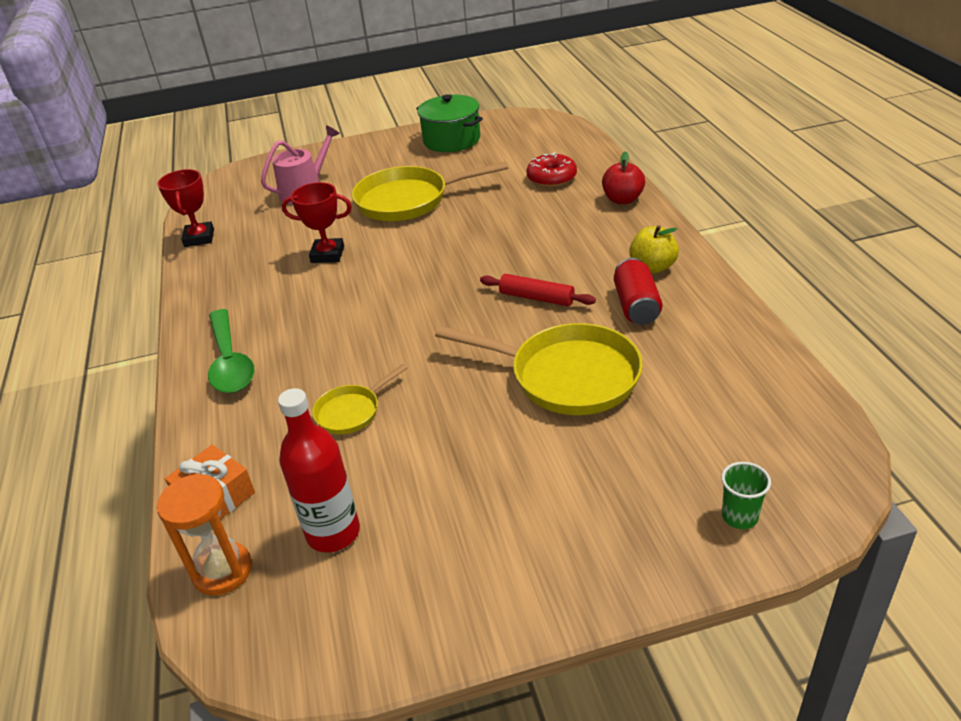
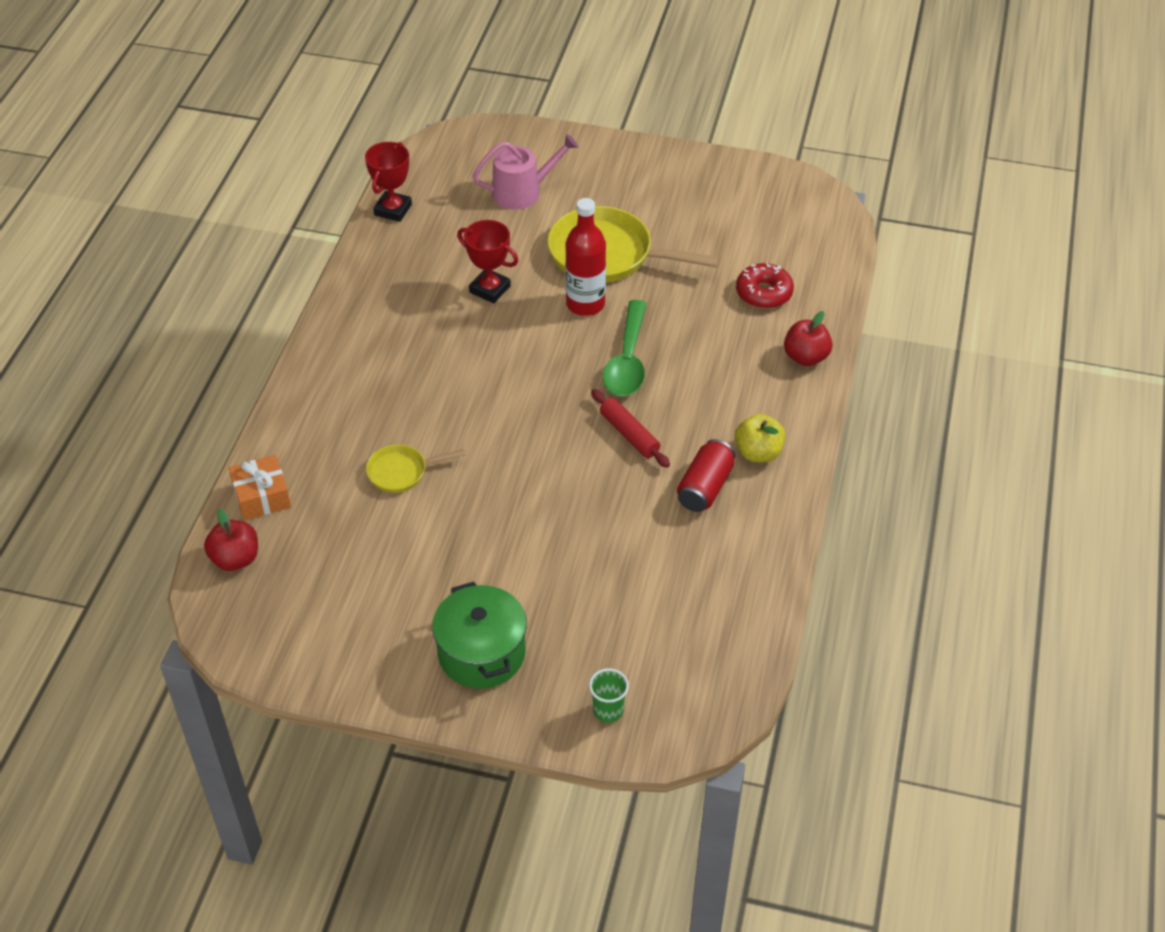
camera: 25 degrees right, 10 degrees up
(222, 571) = (235, 559): orange hourglass -> red apple
(230, 362) = (340, 373): green spoon -> green spoon (627, 360)
(333, 533) = (323, 569): red bottle -> red bottle (585, 304)
(451, 140) = (711, 187): green pot -> green pot (481, 653)
(566, 376) = (587, 527): yellow pan -> none

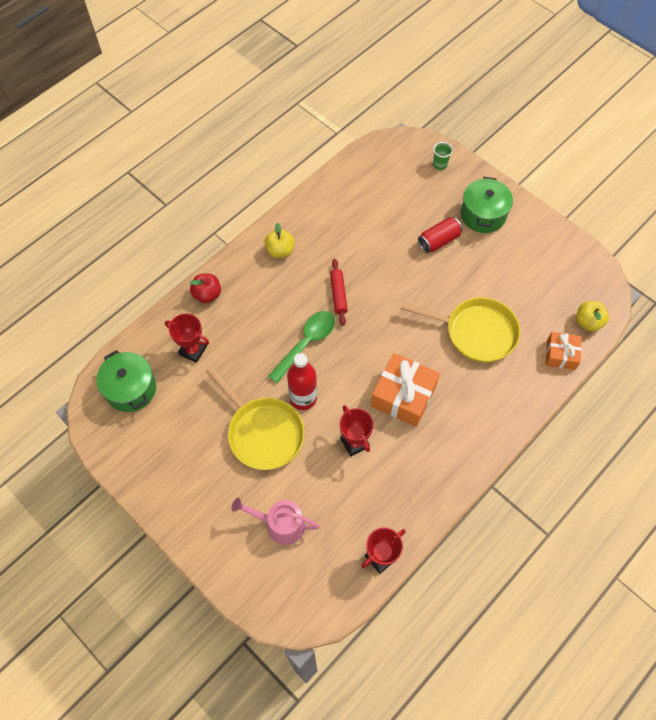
camera: 150 degrees left, 15 degrees up
(235, 559) = (588, 322): red apple -> yellow apple
(401, 472) = (476, 332): yellow pan -> yellow pan, size x1.96
(459, 358) = (403, 395): none -> orange gift
(705, 487) = (321, 245): red can -> red can (439, 241)
(764, 293) = (193, 350): red donut -> red trophy
(797, 229) = (131, 389): none -> green pot

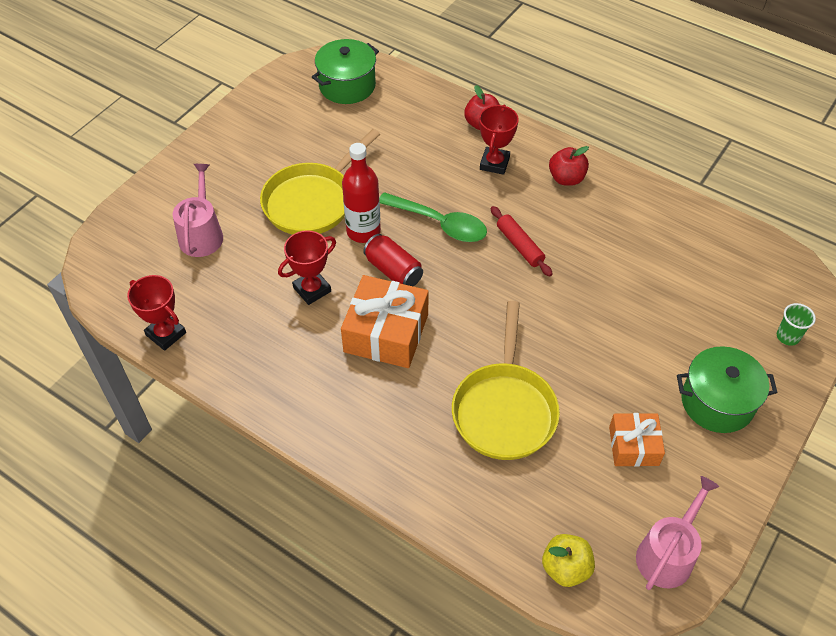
camera: 80 degrees right, 10 degrees down
(193, 350) = (405, 125): red trophy -> red trophy (494, 163)
(280, 251) = (566, 178): yellow apple -> red apple
(338, 294) = (519, 245): red rolling pin -> red rolling pin turned 75 degrees clockwise
(439, 241) = (647, 349): red can -> red can (393, 271)
(561, 354) = (495, 529): orange gift -> orange gift (633, 446)
(581, 268) = (667, 554): none -> pink watering can

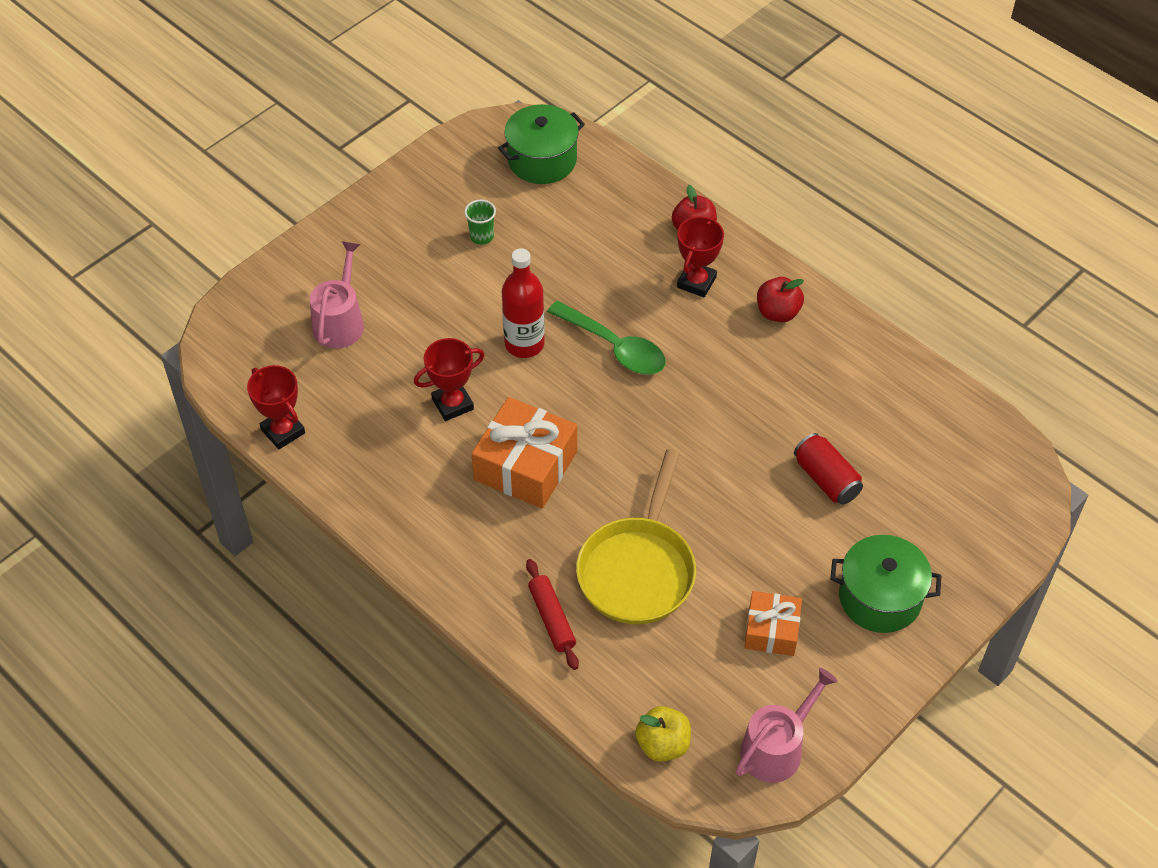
camera: 10 degrees right, 0 degrees up
(312, 201) = (473, 300): yellow pan -> none
(393, 271) = (549, 395): red can -> red can (826, 479)
(519, 245) = (701, 386): red rolling pin -> red rolling pin (552, 618)
(787, 336) = (985, 537): green cup -> green cup (481, 236)

